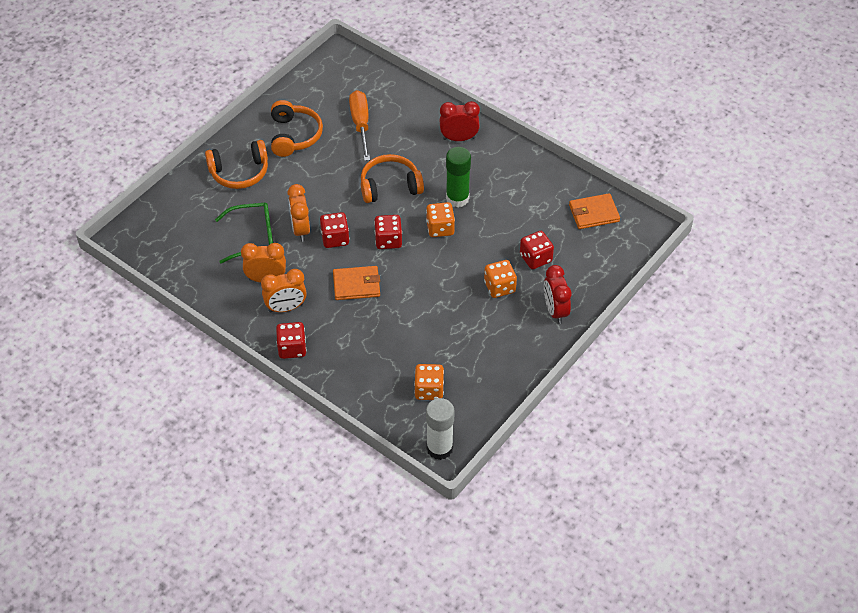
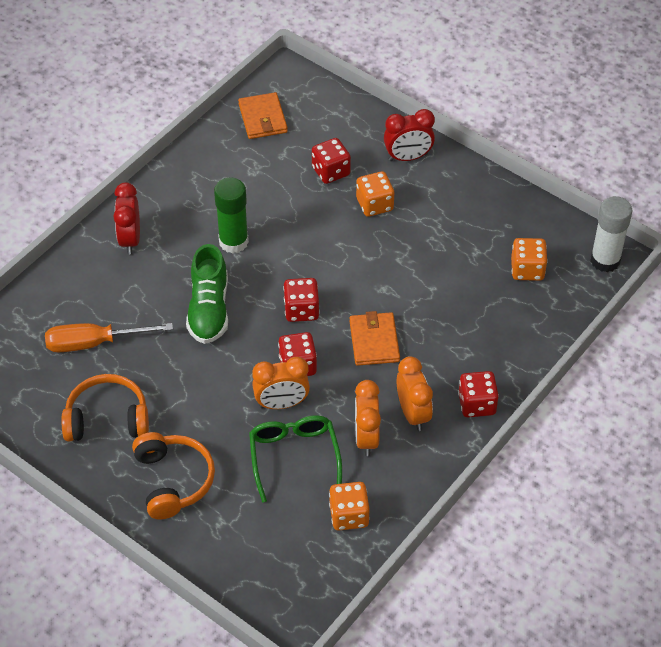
camera: 90 degrees left, 0 degrees up
(390, 186) = (209, 310): orange headphones -> green shoe
(440, 228) = (282, 259): orange dice -> orange dice (349, 515)

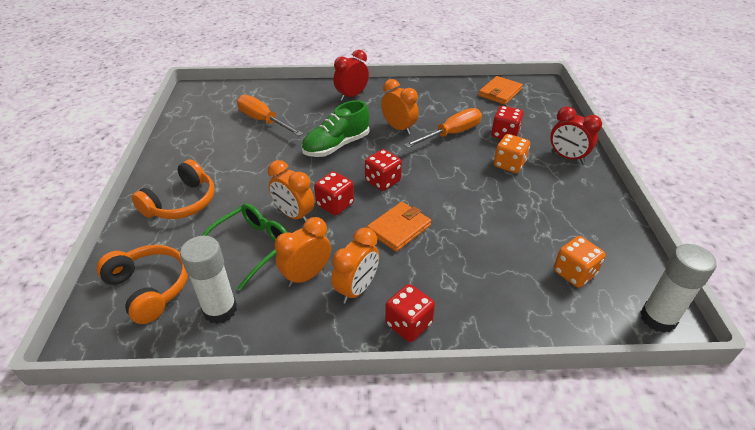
camera: 50 degrees right, 10 degrees down
(107, 418) = (210, 152): orange headphones -> orange headphones (150, 288)
(233, 242) = (399, 128): green glue stick -> orange clock
(287, 209) = (451, 134): none -> orange screwdriver
(349, 515) = (220, 310): orange dice -> white glue stick

